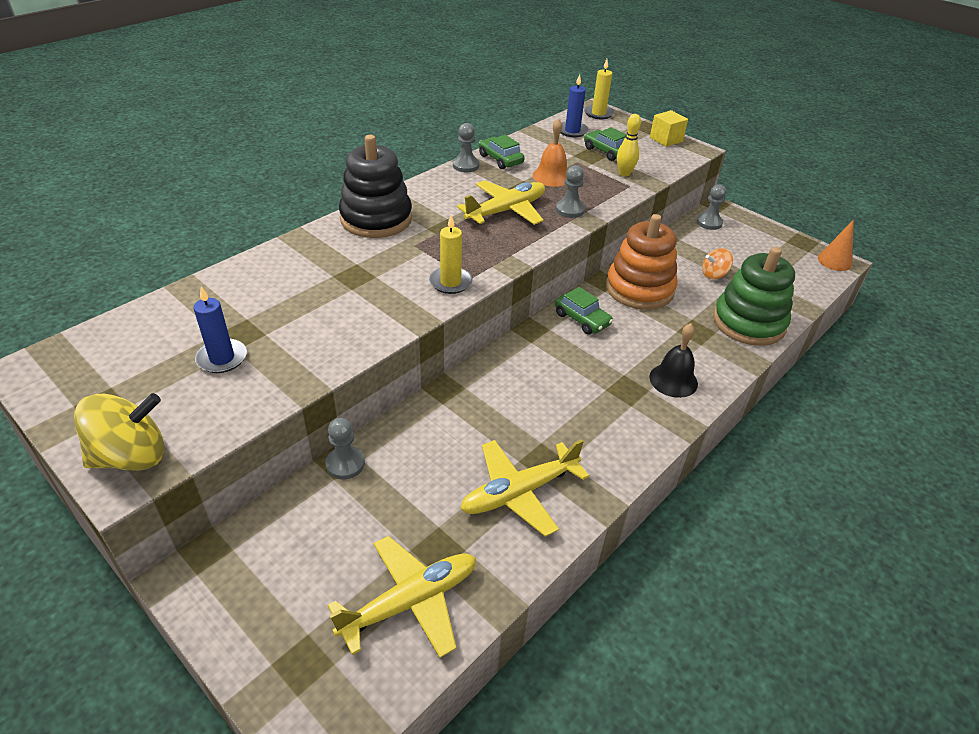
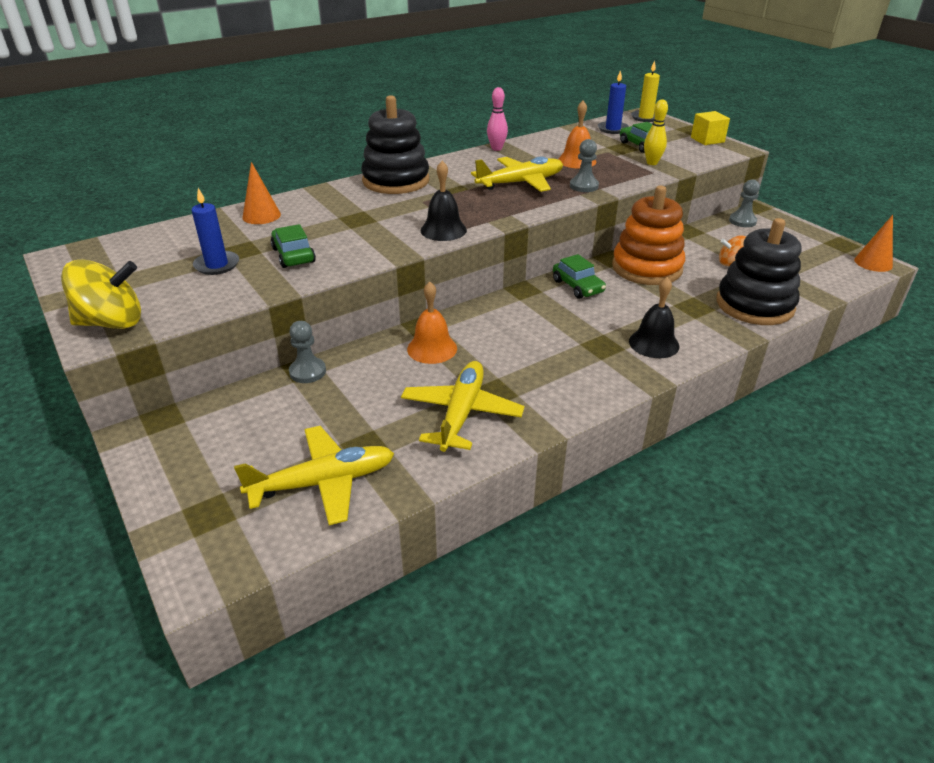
camera: 15 degrees right, 5 degrees down
(246, 282) = (261, 216): none -> orange cone
(450, 282) = (443, 230): yellow candle -> black bell
(464, 415) = (432, 348): none -> orange bell
(466, 165) = (496, 148): grey pawn -> pink bowling pin
(500, 159) = (532, 146): green car -> green car (293, 255)
(520, 492) = (461, 413): yellow plane -> yellow plane turned 120 degrees clockwise
(748, 322) = (754, 305): green stacking toy -> black stacking toy

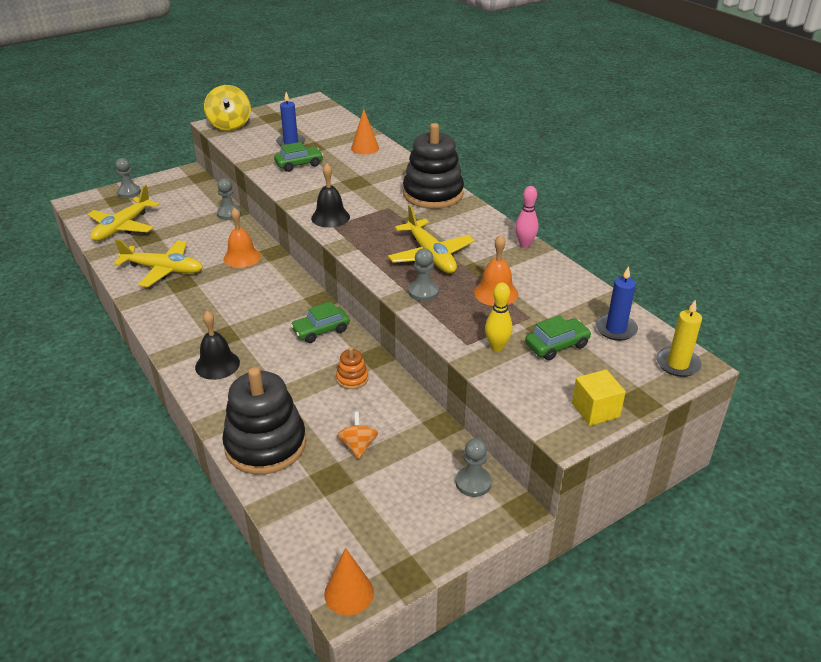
camera: 90 degrees right, 0 degrees up
(186, 501) = (129, 192): none -> grey pawn
(323, 482) = (123, 227): yellow plane -> yellow plane turned 45 degrees clockwise
(647, 268) = (352, 378): orange stacking toy -> orange stacking toy, size x0.44

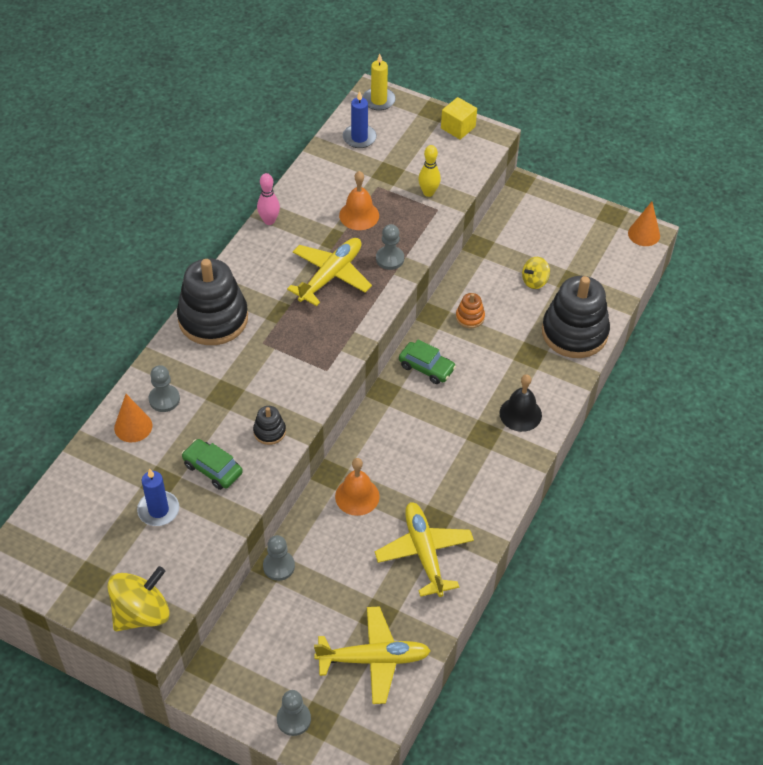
camera: 120 degrees left, 15 degrees up
(304, 189) = (269, 431): none -> black stacking toy
(330, 217) = (312, 379): black bell -> none
(358, 446) = (534, 281): orange spinning top -> yellow spinning top
(473, 483) = (519, 211): grey pawn -> grey pawn (164, 399)
(557, 345) = (402, 162): green car -> none

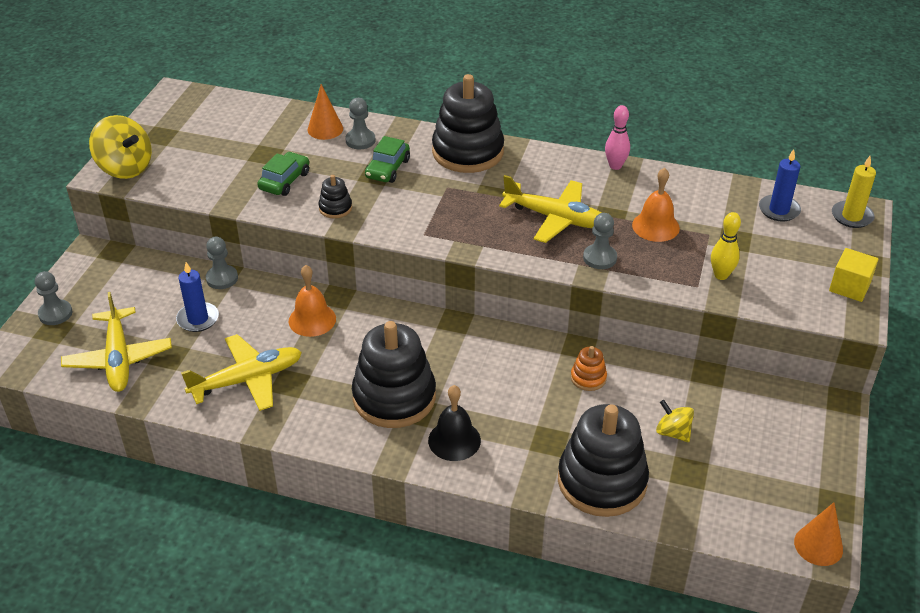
camera: 80 degrees right, 10 degrees down
(158, 510) = (234, 158): blue candle -> blue candle (198, 319)
(426, 367) = (499, 350): green car -> green car (387, 169)
(466, 447) = (394, 397): none -> black stacking toy

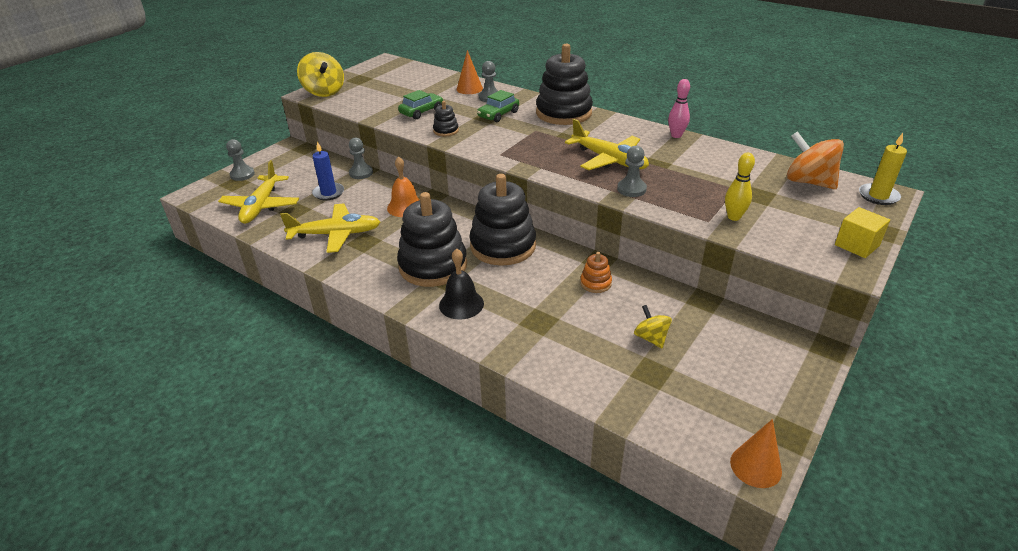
camera: 20 degrees right, 5 degrees down
(602, 481) = (568, 361): black stacking toy -> black stacking toy (503, 246)
(655, 226) = (691, 176): orange bell -> none
(779, 210) = (808, 182): blue candle -> orange spinning top

